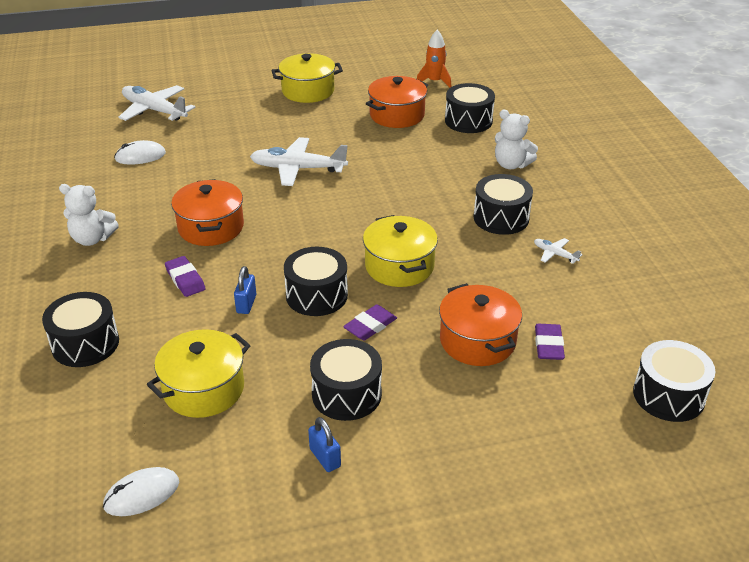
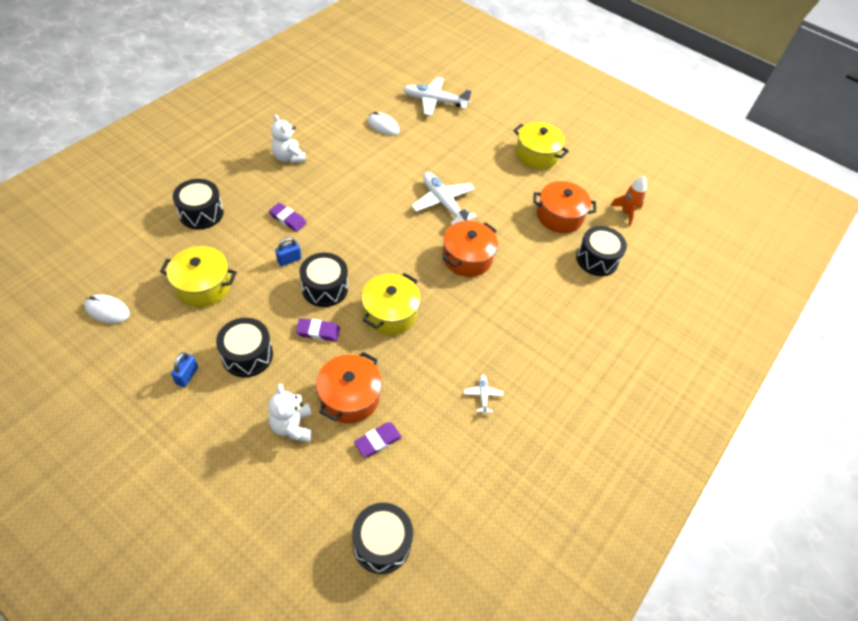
camera: 45 degrees right, 15 degrees up
(154, 111) = (435, 101): white plane -> white plane turned 75 degrees counterclockwise
(185, 279) = (288, 219): purple eraser -> purple eraser turned 75 degrees counterclockwise
(211, 227) = (345, 200): orange pot -> orange pot (467, 258)
(501, 218) = (495, 341): black drum -> none
(511, 164) = (567, 313): white teddy bear -> white teddy bear (292, 426)

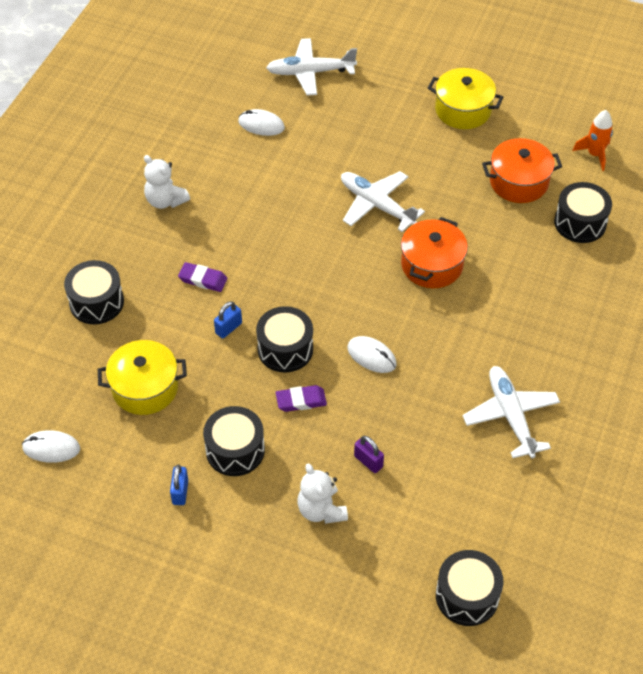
camera: 10 degrees left, 0 degrees up
(349, 397) = (368, 461): orange pot -> purple padlock
(377, 441) = (419, 497): purple eraser -> none
(390, 313) = (371, 356): yellow pot -> white mouse
(483, 395) = (510, 416): white plane -> white plane, size x2.16

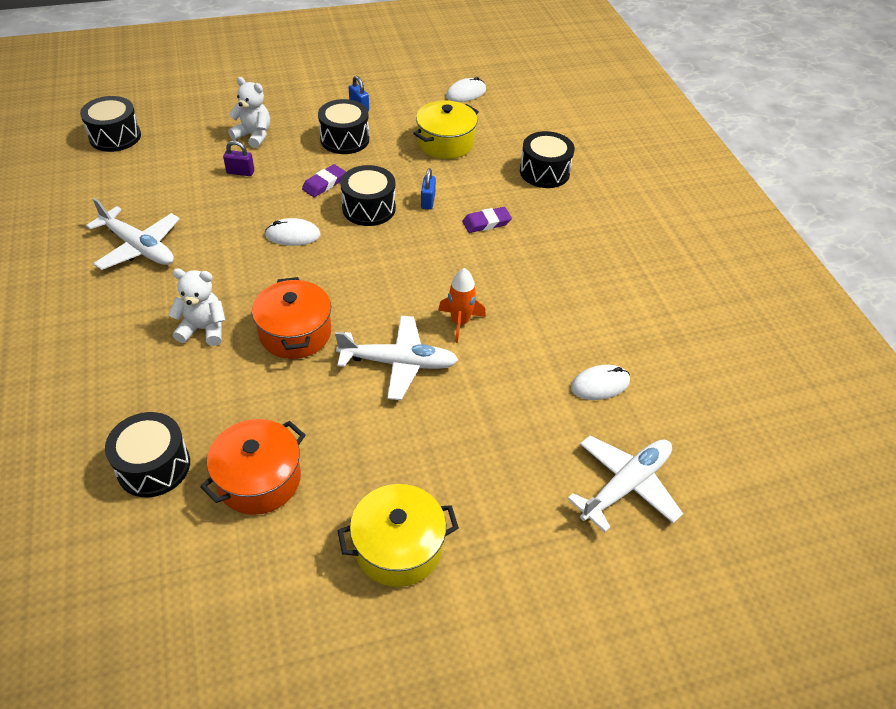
camera: 140 degrees right, 5 degrees down
(165, 201) = (591, 264): white teddy bear -> white teddy bear (203, 329)
(594, 154) = (176, 583): orange rocket -> orange rocket (460, 322)

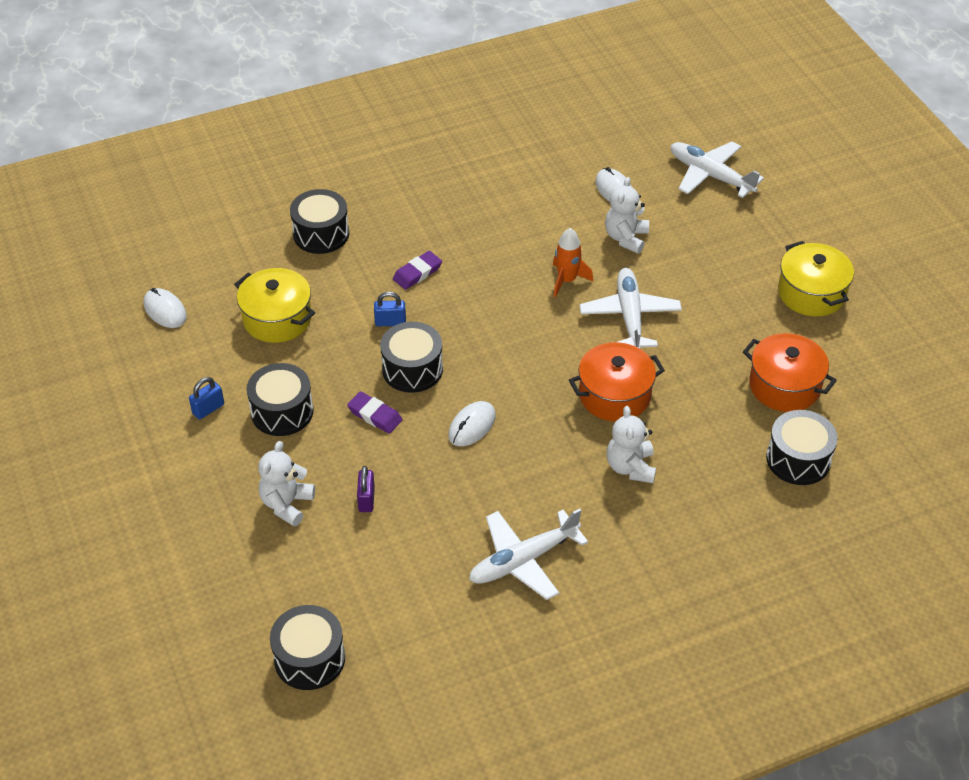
camera: 95 degrees left, 0 degrees up
(138, 247) = (524, 560): white plane -> white plane turned 150 degrees counterclockwise
(293, 235) = (472, 426): white mouse -> white mouse turned 45 degrees clockwise
(486, 223) = (417, 273): purple eraser -> purple eraser turned 75 degrees clockwise
(518, 381) = (626, 238): none -> white teddy bear

